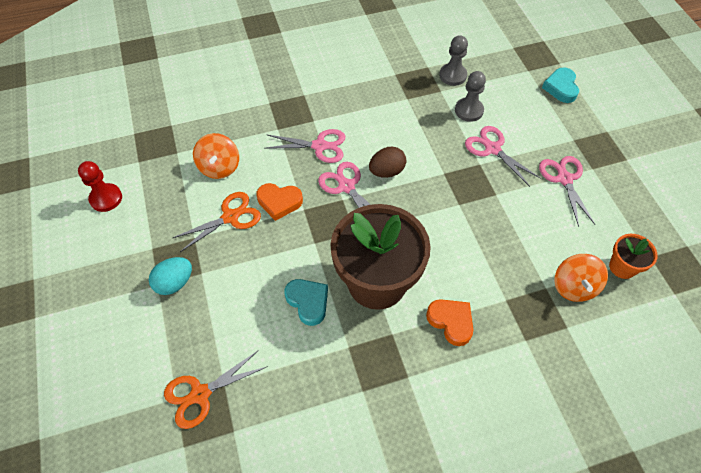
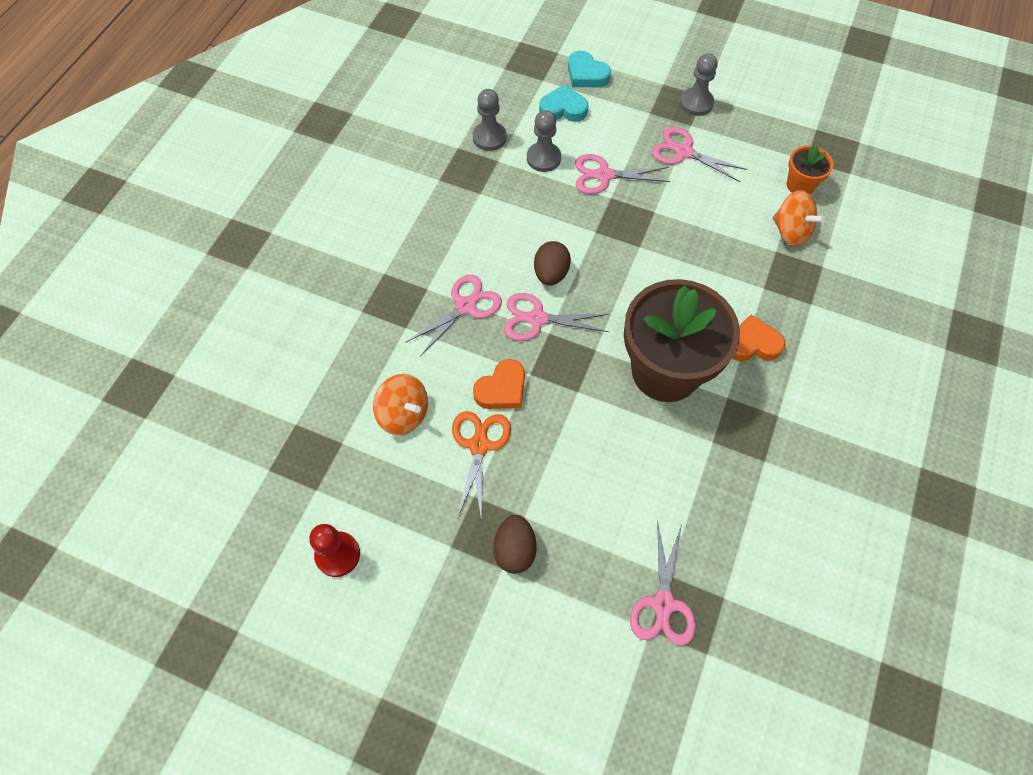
camera: 50 degrees left, 5 degrees up
(174, 283) = (515, 550): turquoise egg -> brown egg
(200, 394) = (663, 604): orange scissors -> pink scissors
(308, 302) = (639, 442): turquoise heart -> turquoise heart (563, 109)
(615, 159) = (696, 103): none -> grey pawn

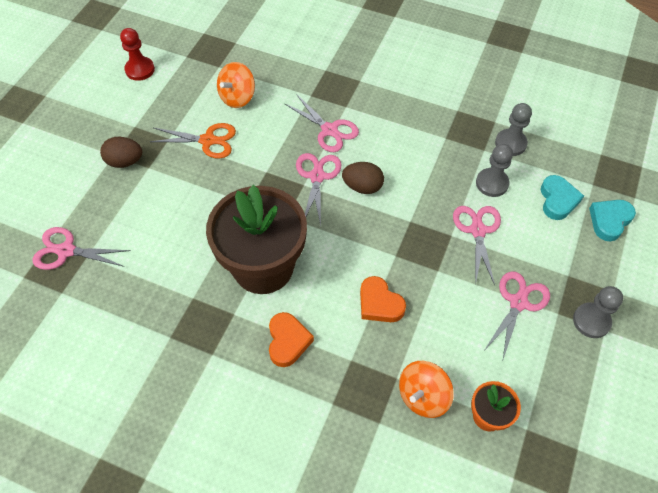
camera: 90 degrees right, 5 degrees down
(502, 389) = (253, 154): orange heart -> orange heart (379, 303)

